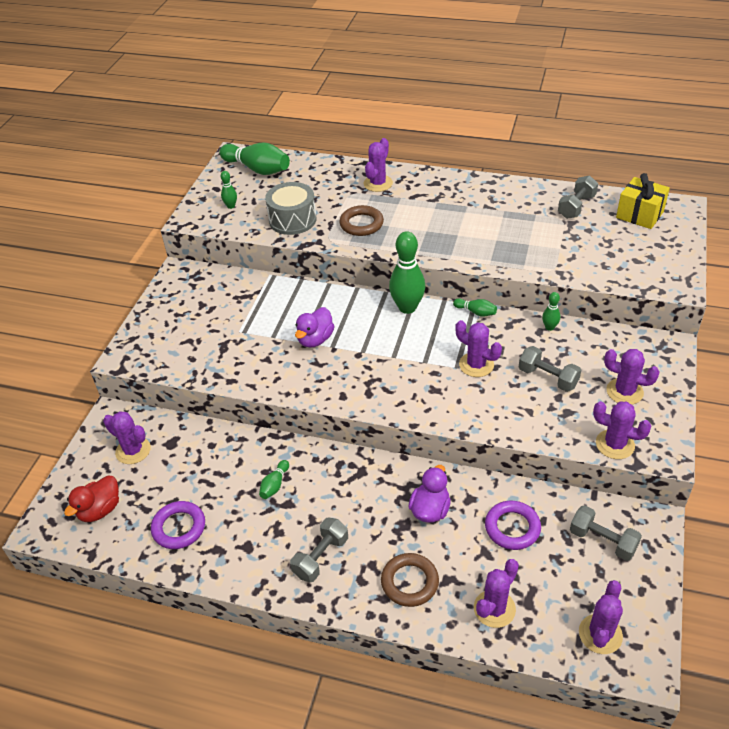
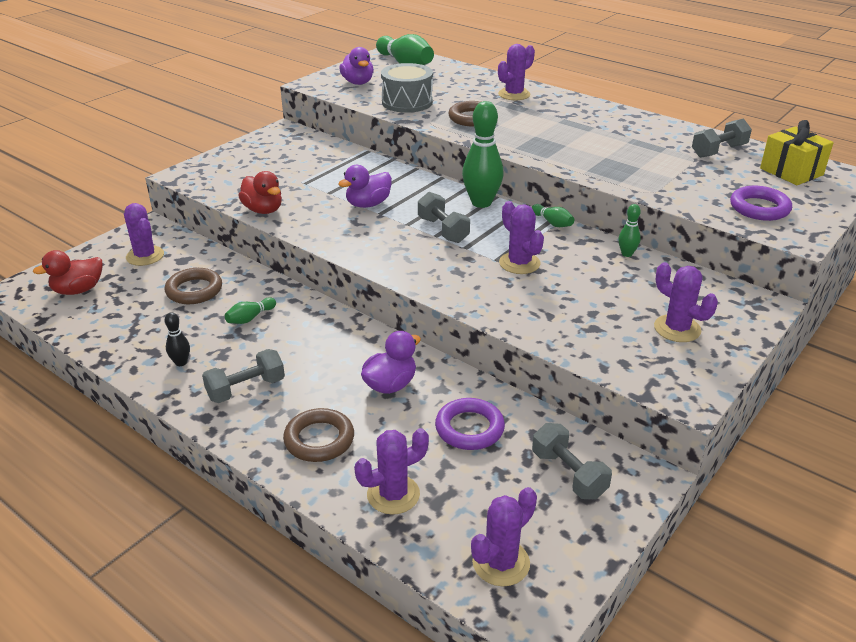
camera: 20 degrees right, 10 degrees down
(179, 527) = (134, 324): purple ring -> purple ring (759, 208)
(205, 473) = (194, 290): none -> brown ring
(229, 376) = (263, 210): none -> red duck
(231, 206) = (358, 82): green bowling pin -> purple duck
(249, 552) = (181, 362): none -> black bowling pin
(548, 378) = (592, 294): grey dumbbell -> grey dumbbell (443, 230)
(615, 444) = (630, 371): purple cactus -> none

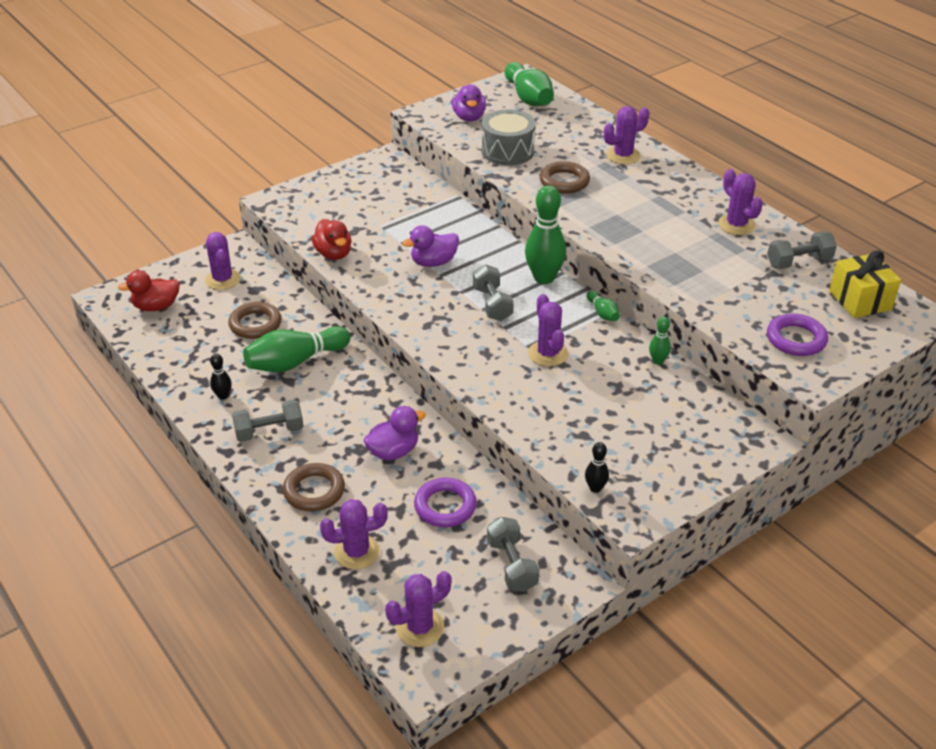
camera: 15 degrees right, 5 degrees up
(250, 318) = (295, 362): green bowling pin -> green bowling pin, size x2.08
(634, 375) = (595, 488): none -> black bowling pin
(677, 329) = (661, 450): purple cactus -> purple cactus (736, 225)

